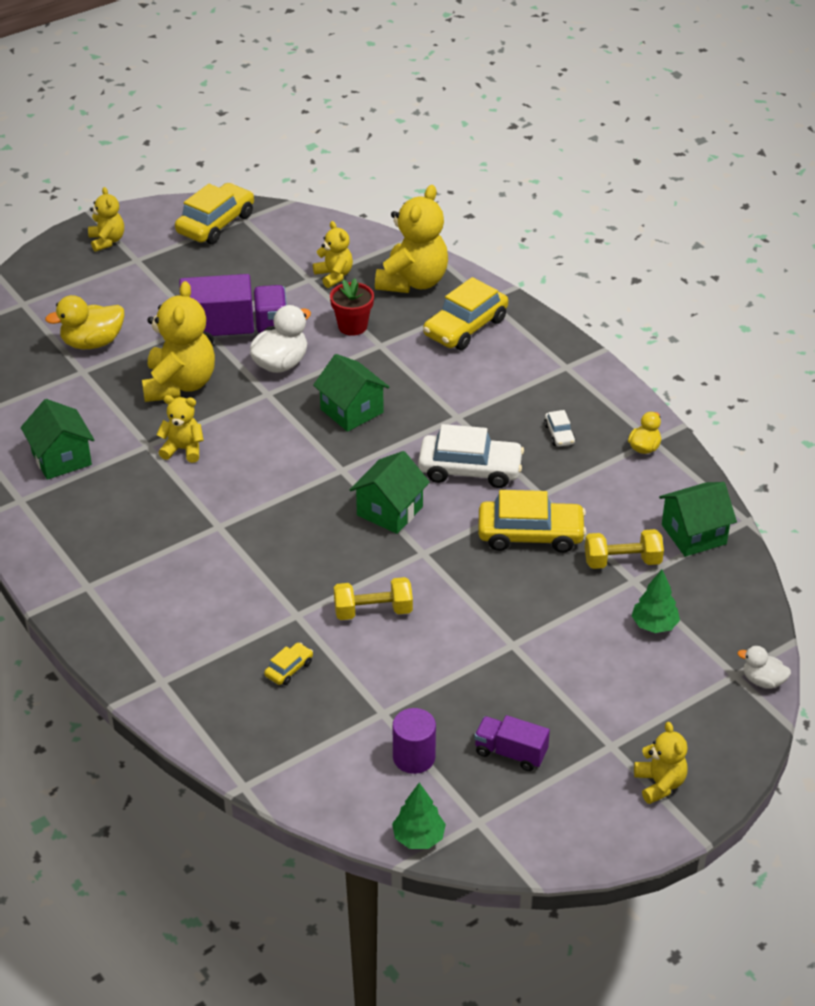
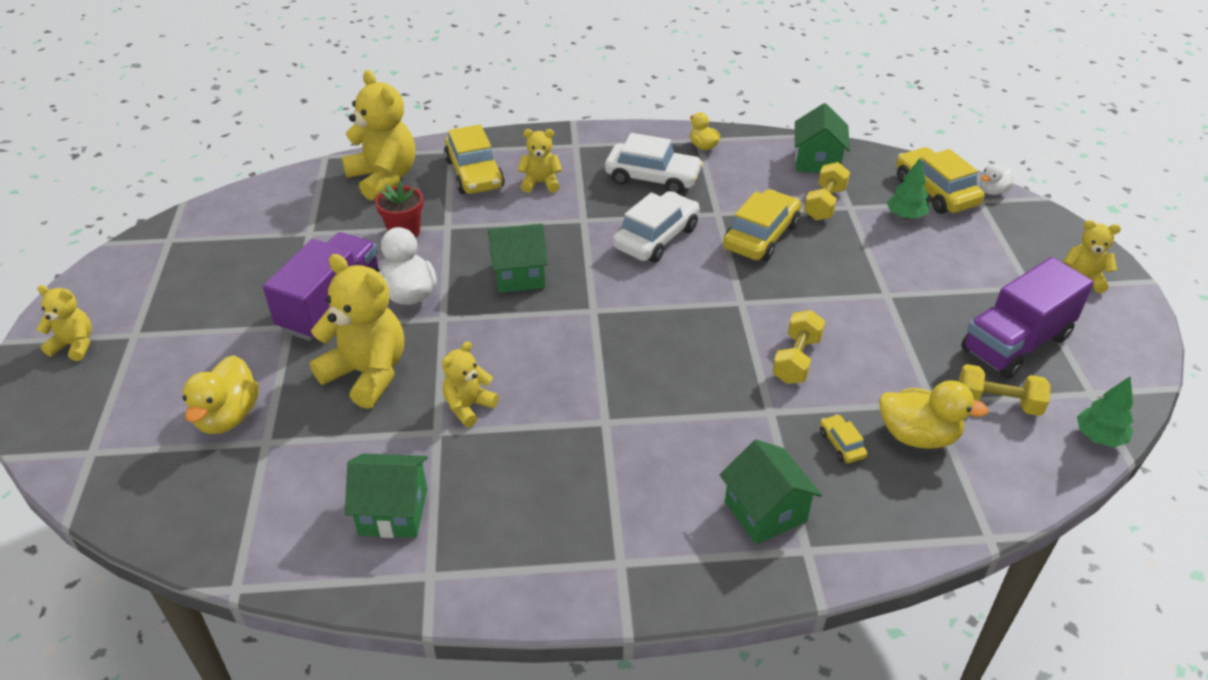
camera: 60 degrees left, 0 degrees up
(216, 224) = (151, 260): yellow car -> yellow car (935, 191)
(333, 714) = (918, 436): none -> yellow duck
(334, 276) = (322, 217): yellow teddy bear -> yellow teddy bear (541, 183)
(389, 511) = (672, 301): green house -> green house (765, 511)
(414, 757) = (997, 403): purple cylinder -> yellow dumbbell
(510, 752) = (1015, 343): purple truck -> purple truck, size x1.87
(559, 434) = (652, 178): white car -> white car, size x2.16

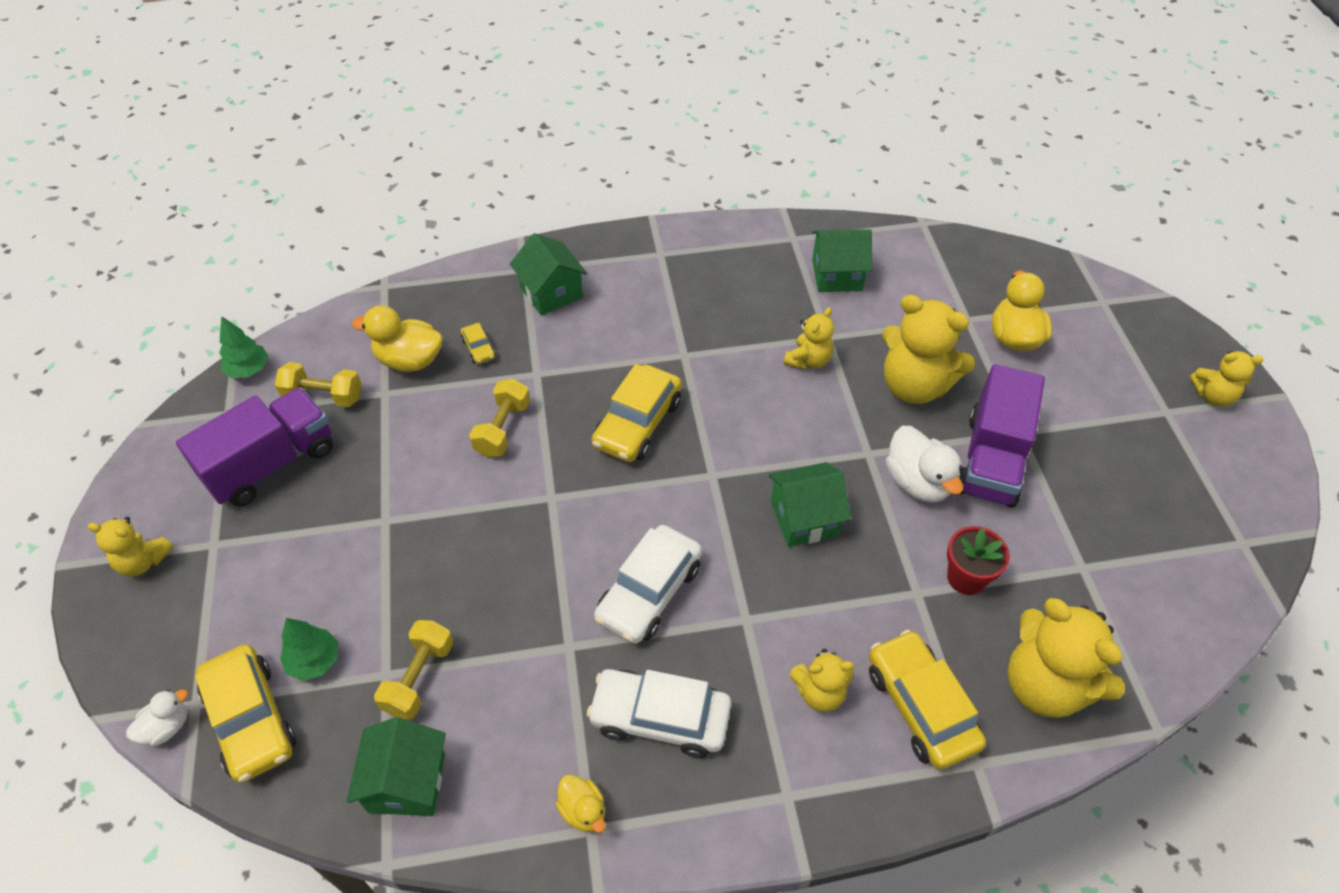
camera: 175 degrees right, 10 degrees up
(761, 236) = (516, 605): yellow car -> yellow car (637, 423)

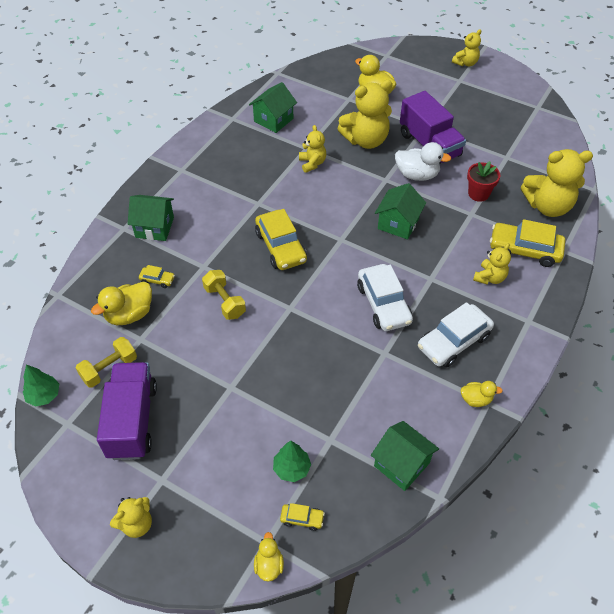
camera: 50 degrees left, 0 degrees up
(167, 727) = (269, 565): white duck -> yellow duck
(251, 720) = (302, 519): yellow car -> yellow car, size x0.46
(419, 678) = (346, 426): yellow dumbbell -> none

